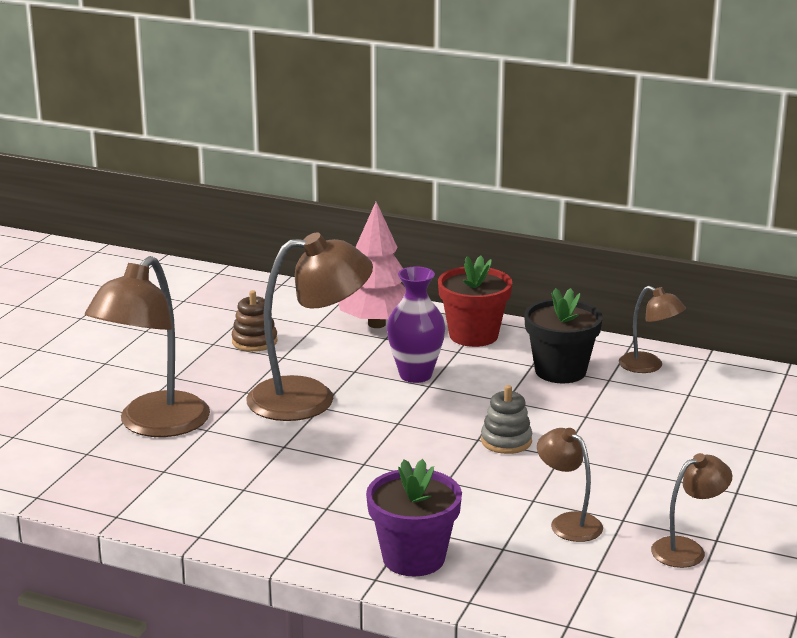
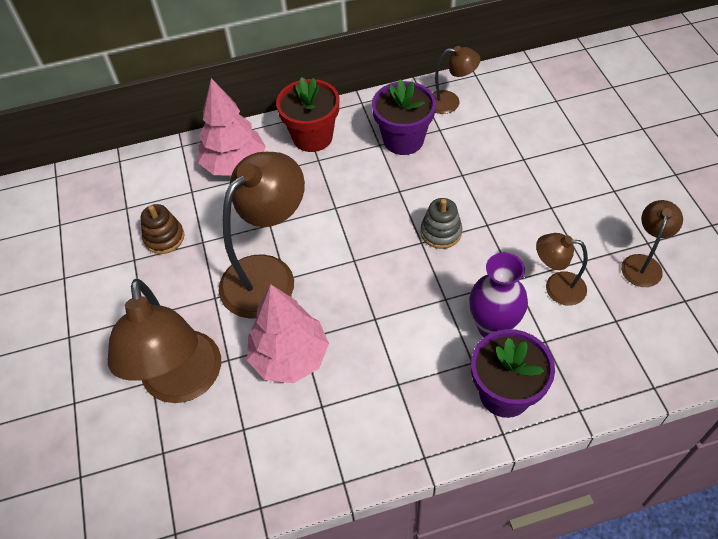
camera: 35 degrees left, 30 degrees up
(258, 450) = (290, 357): none -> pink tree
(415, 375) = (315, 202): purple vase -> purple vase (492, 327)
(560, 371) = (403, 140): black flower pot -> purple flower pot

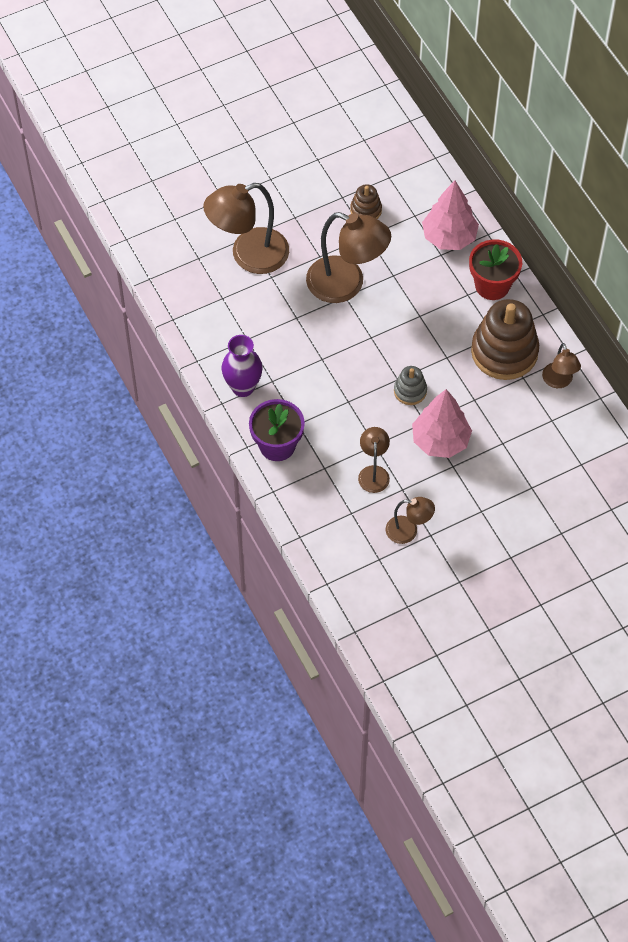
camera: 75 degrees right, 5 degrees up
(290, 357) = (280, 313): pink tree -> pink tree (440, 441)
(403, 140) = (504, 352): purple flower pot -> brown stacking toy
(492, 327) = (330, 433): purple vase -> purple vase (243, 387)

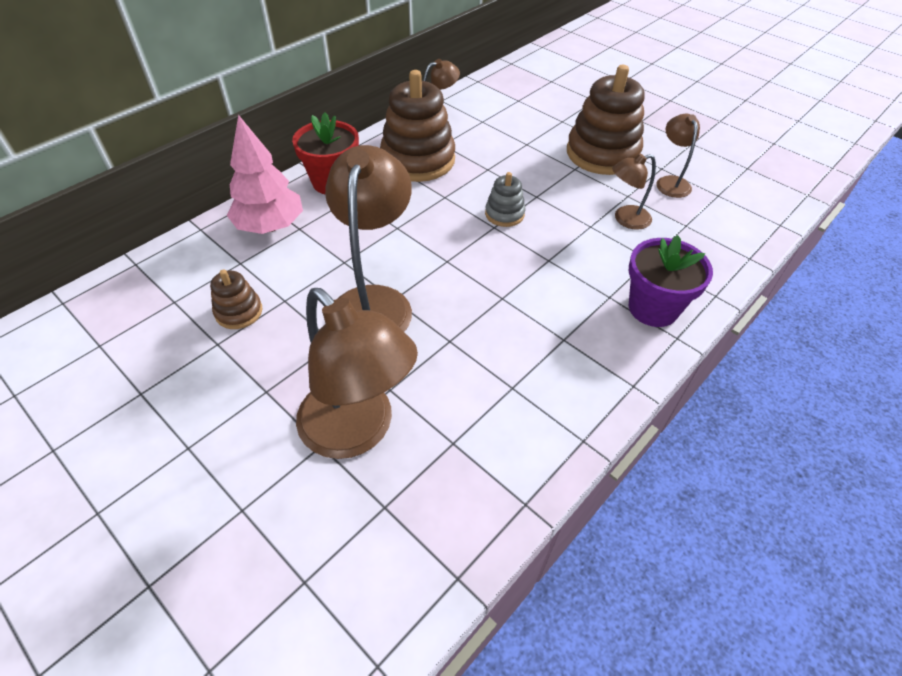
camera: 110 degrees left, 10 degrees down
(243, 387) = (593, 368): purple vase -> none
(440, 441) = (552, 181): pink tree -> none
(467, 497) = (602, 154): none -> brown stacking toy

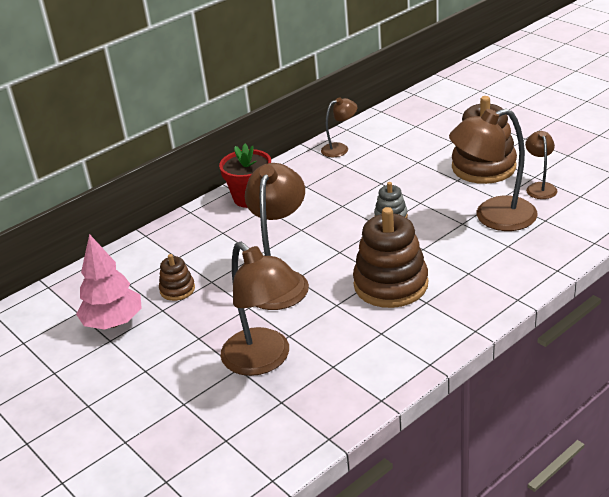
camera: 10 degrees right, 15 degrees down
(270, 226) = (200, 231): pink tree -> pink tree (113, 322)
(418, 160) = (322, 178): brown stacking toy -> brown stacking toy (391, 284)
(625, 219) = (493, 217): brown lamp -> brown lamp, size x1.92
(653, 308) = (502, 280): purple flower pot -> none

